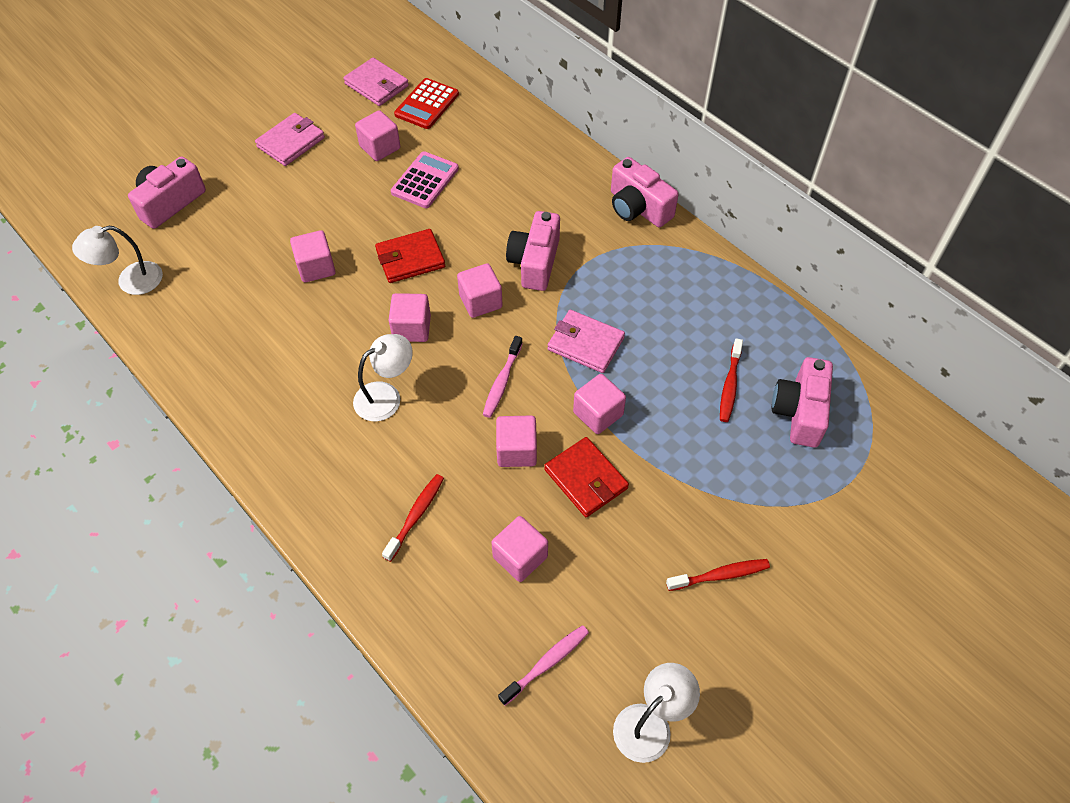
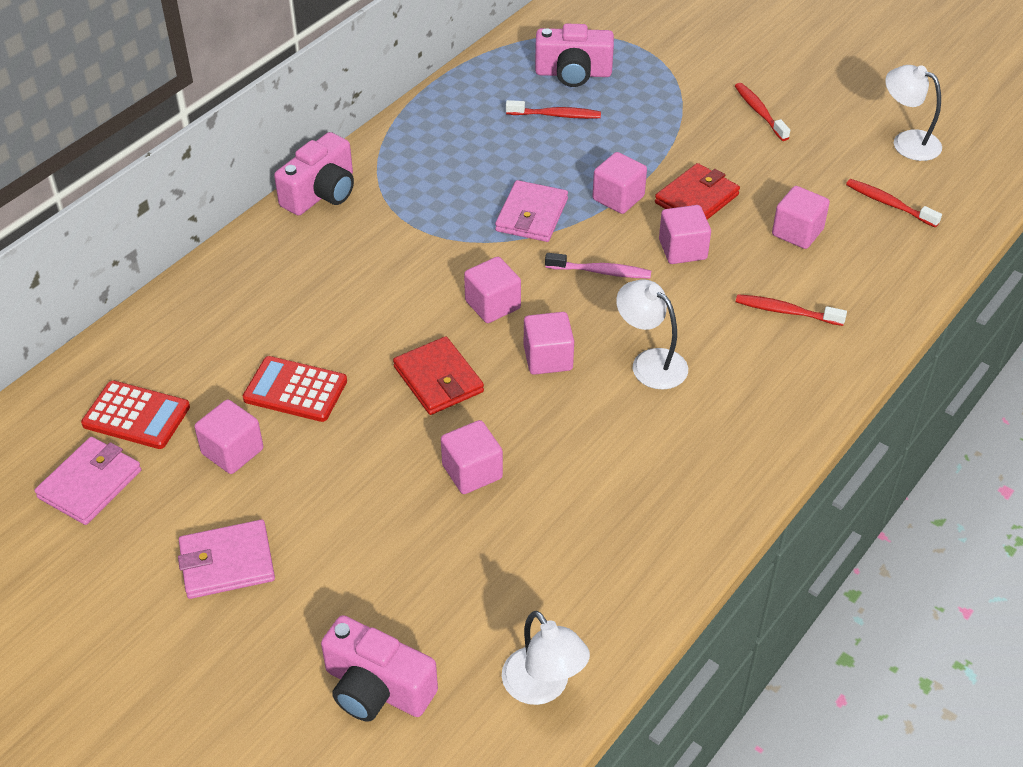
camera: 100 degrees left, 10 degrees down
(291, 142) = (227, 562): pink wallet -> pink wallet turned 45 degrees counterclockwise
(425, 180) = (295, 390): pink calculator -> red calculator
(535, 262) = (422, 267): pink camera -> none
(547, 663) = (888, 204): pink toothbrush -> red toothbrush

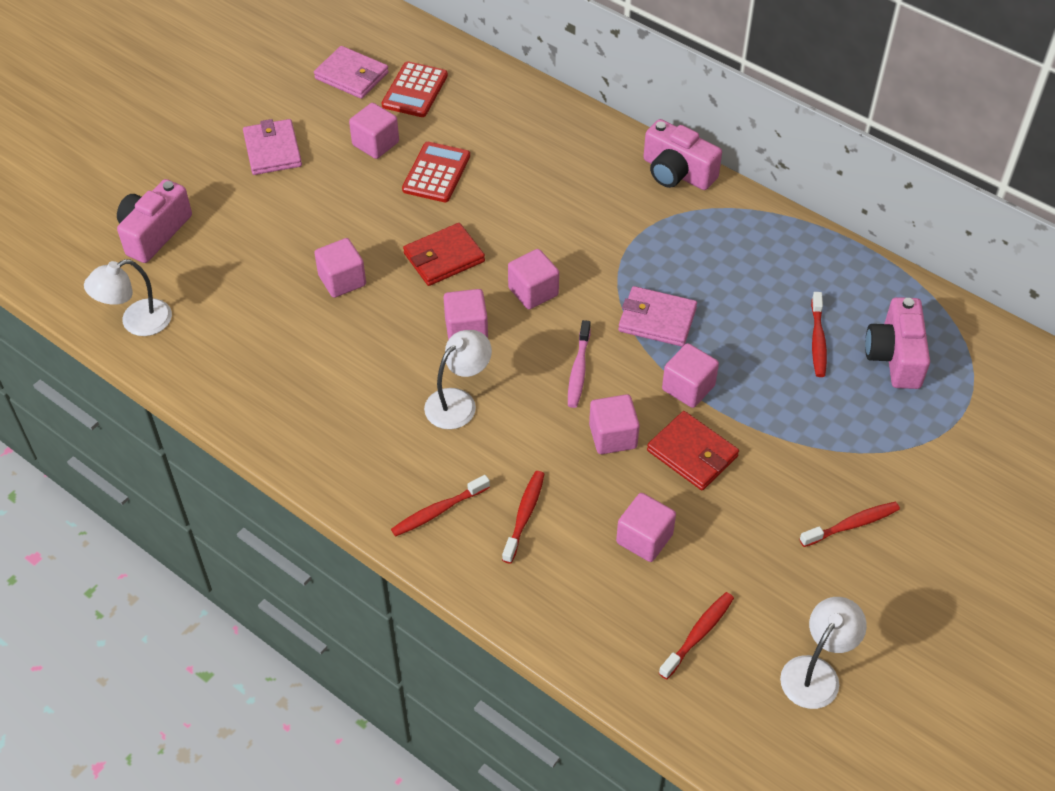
camera: 90 degrees right, 5 degrees up
(792, 375) = (438, 511): none -> red toothbrush

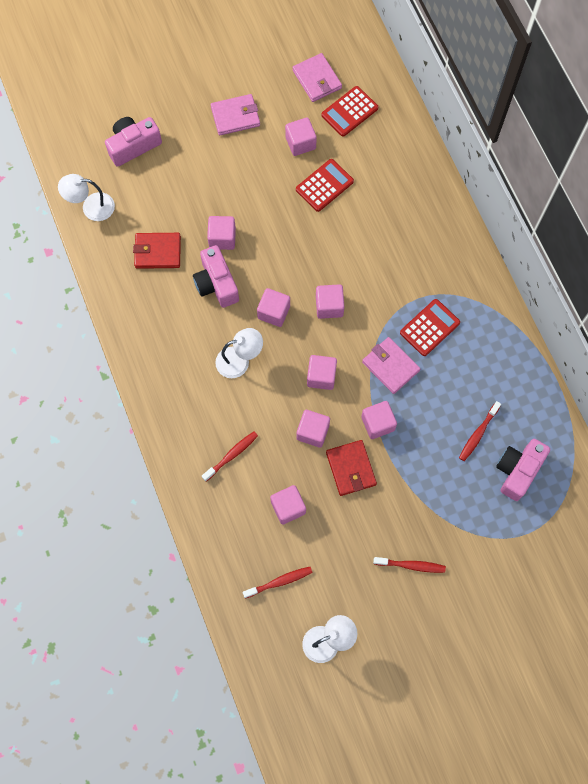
camera: 30 degrees right, 20 degrees up
(273, 150) = (235, 116): pink wallet -> pink wallet turned 60 degrees clockwise
(438, 511) = (186, 426): red toothbrush -> none
(444, 257) = (291, 253): red wallet -> red wallet (158, 252)
(578, 370) = (321, 376): pink toothbrush -> pink cube
(673, 259) = (429, 328): none -> red calculator
(677, 172) = (475, 263): pink camera -> pink camera (216, 284)

